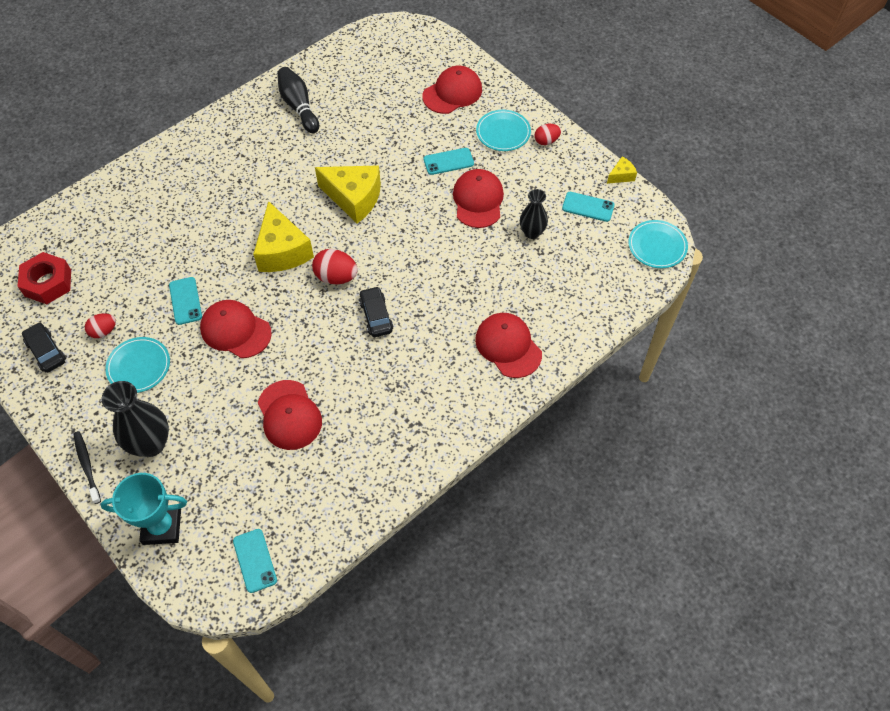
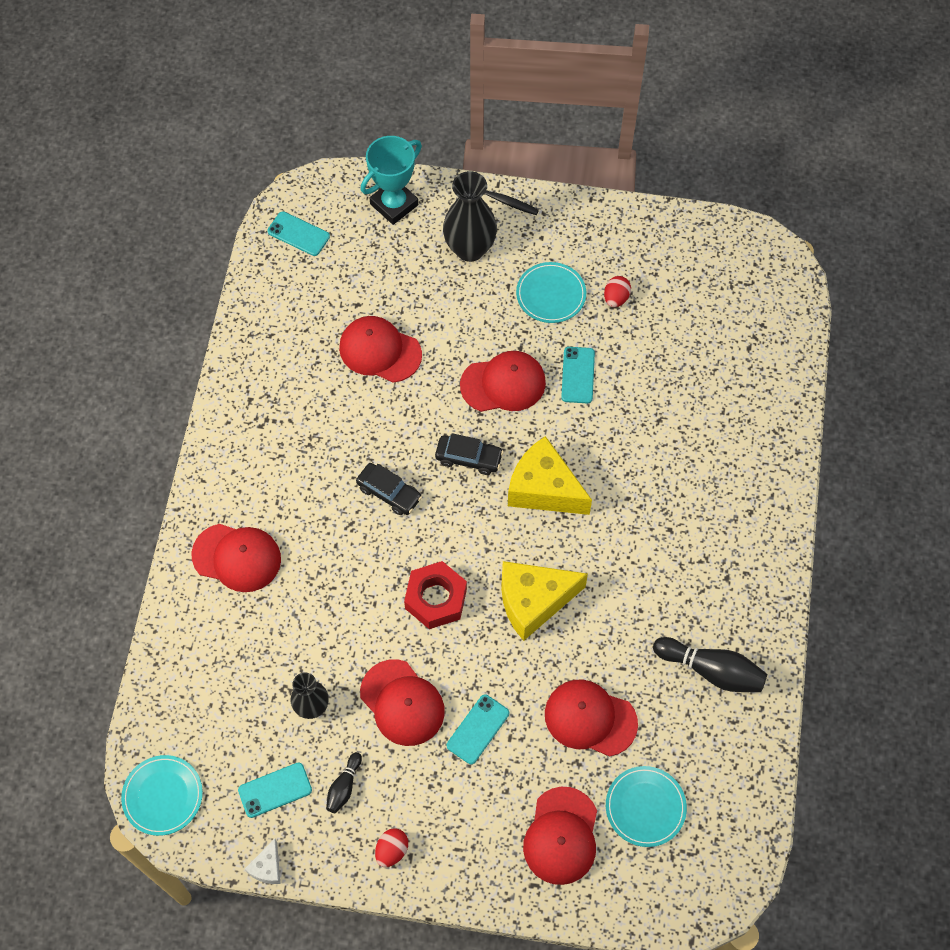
camera: 140 degrees right, 5 degrees up
(46, 351) = (642, 249): black car -> black car (469, 458)
(48, 283) = (716, 299): red nut -> red nut (435, 599)
(185, 301) = (578, 375): turquoise phone -> turquoise phone turned 60 degrees clockwise
(336, 277) = (465, 502): red egg -> none
(384, 128) = (590, 718): none -> red cap
(503, 132) = (452, 822): turquoise plate -> turquoise plate (645, 807)
(547, 184) = (344, 786): none -> black bowling pin
(621, 176) = (267, 867): yellow cheese -> white cheese

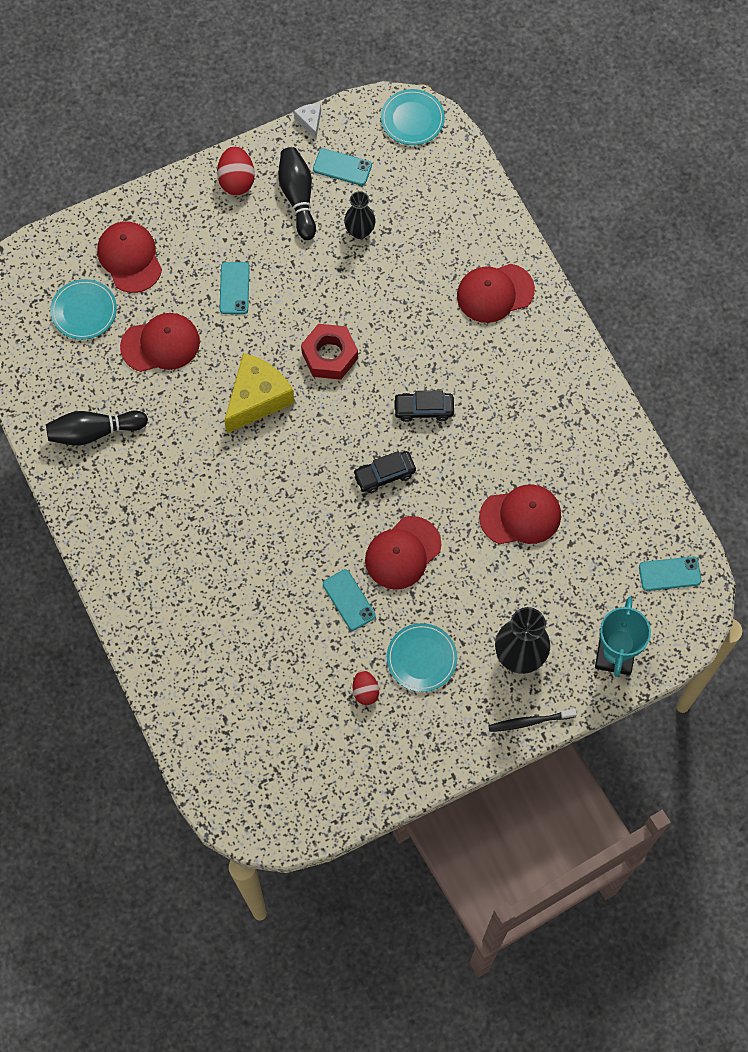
camera: 145 degrees right, 5 degrees up
(275, 790) = (342, 167): turquoise phone -> turquoise phone turned 75 degrees clockwise
(344, 786) = (298, 197): black bowling pin -> black bowling pin, size x1.82
(392, 850) = (237, 180): red egg -> red egg, size x1.56
(402, 703) = (299, 272): red cap -> none
(544, 489) = (309, 488): yellow cheese -> none

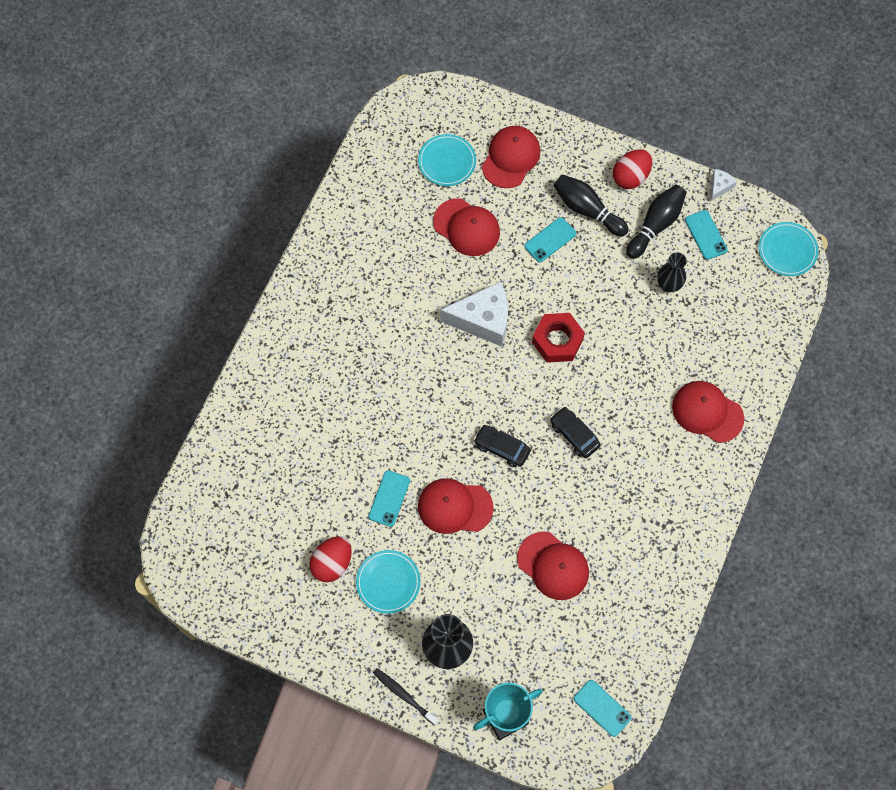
camera: 50 degrees right, 0 degrees up
(94, 432) = (367, 238): black bowling pin -> black bowling pin (587, 210)
(257, 399) = (483, 320): yellow cheese -> white cheese
(365, 691) = (332, 563): red egg -> red egg, size x1.56

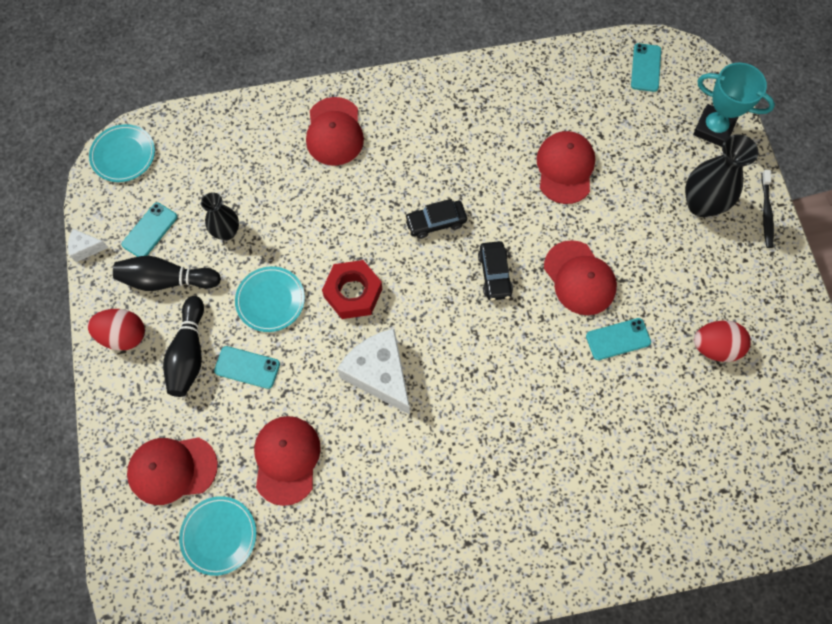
camera: 125 degrees left, 0 degrees up
(388, 582) = (690, 288): turquoise plate -> turquoise plate (270, 300)
(574, 435) = (435, 222): black car -> black car turned 60 degrees clockwise

